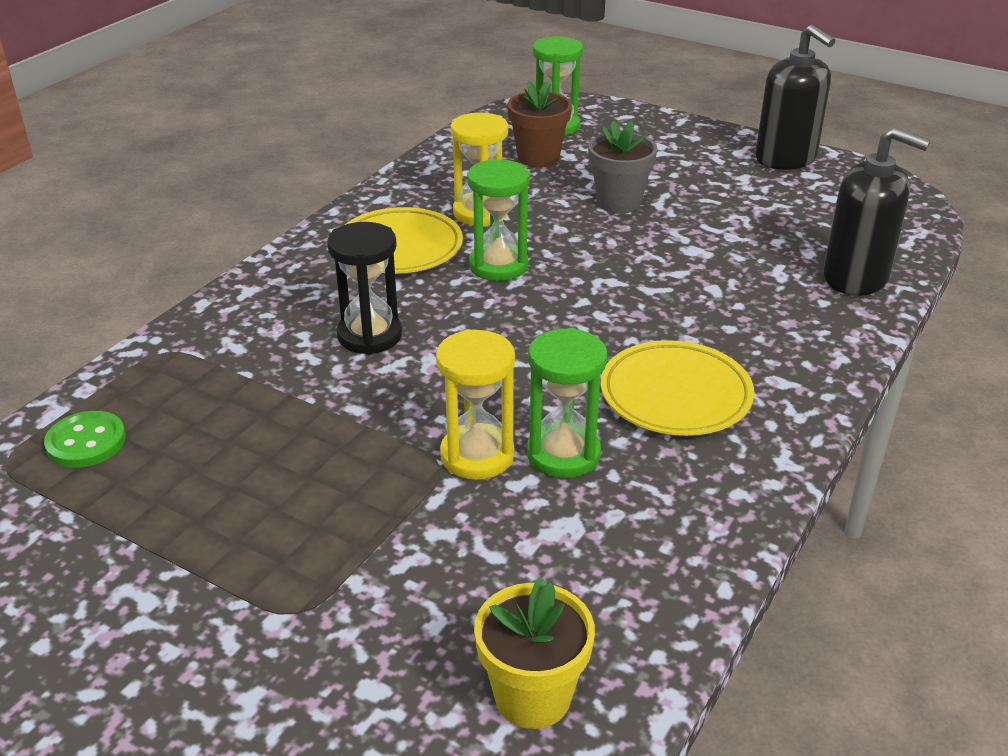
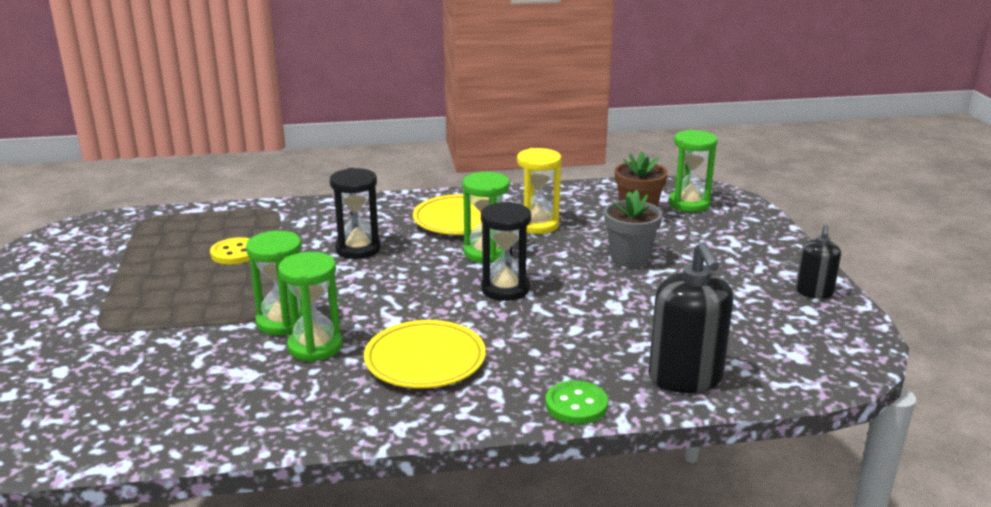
camera: 50 degrees right, 10 degrees down
(86, 442) = (180, 226): green button -> green button (576, 405)
(243, 426) = (235, 253): none -> yellow button
(477, 455) = (282, 322): yellow hourglass -> green hourglass
(532, 697) = (89, 419): yellow flower pot -> none
(589, 289) = (505, 289): none -> black hourglass
(786, 158) = (814, 292): black soap dispenser -> black soap dispenser, size x0.57

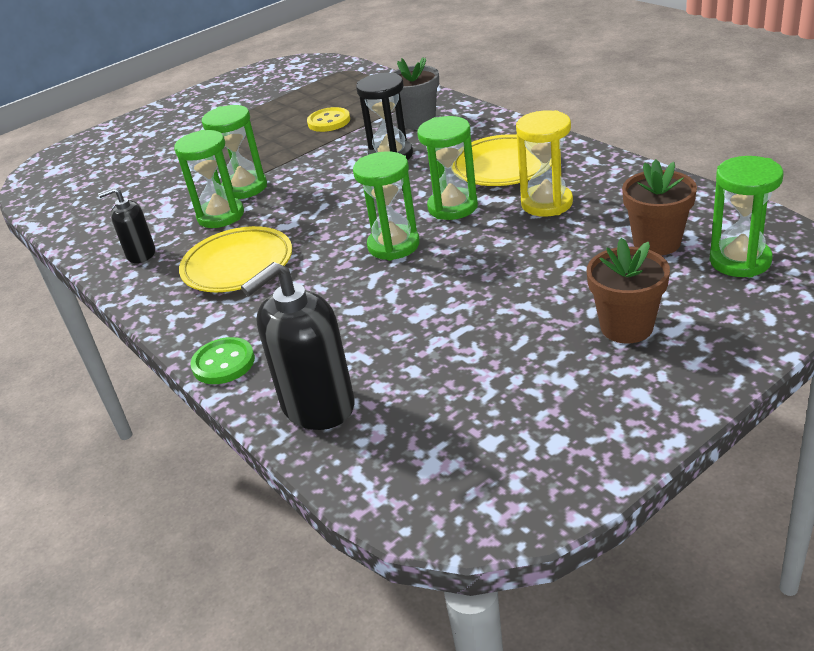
camera: 65 degrees right, 10 degrees up
(505, 289) = (393, 245): black hourglass -> green hourglass
(629, 258) = (538, 280): grey flower pot -> grey flower pot (418, 121)
(717, 253) = (626, 327): none -> brown flower pot
(814, 292) = (609, 432): black soap dispenser -> black soap dispenser (141, 254)

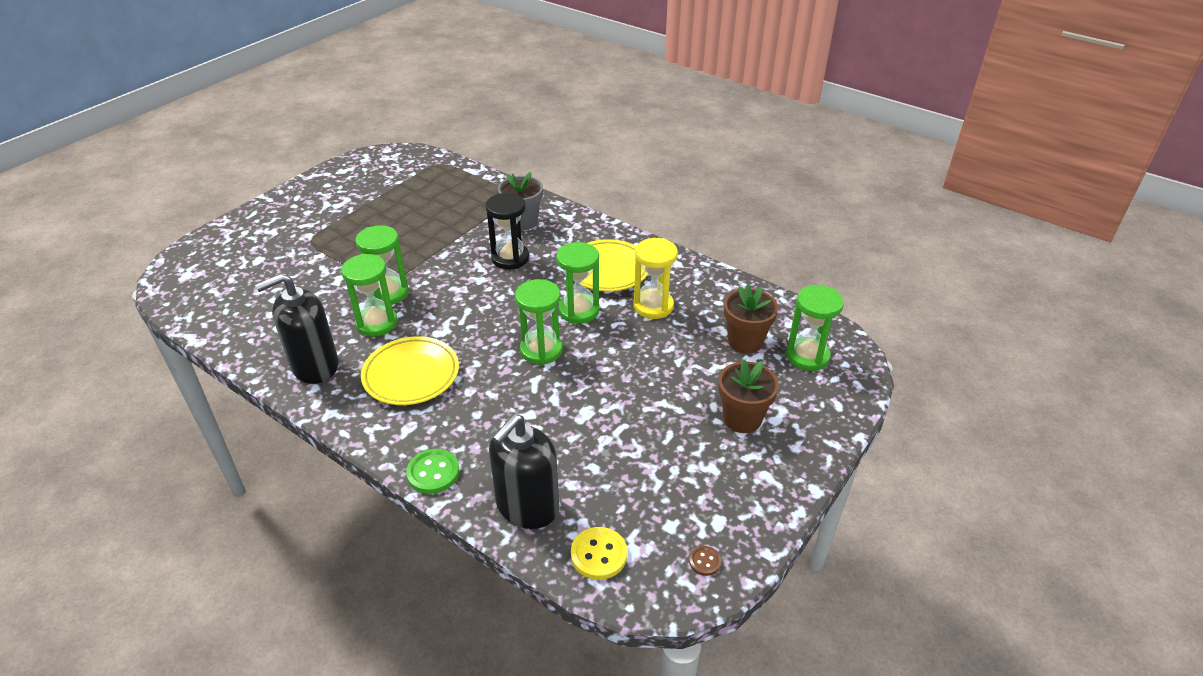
camera: 20 degrees left, 5 degrees up
(141, 254) = (315, 366): black soap dispenser -> black soap dispenser, size x1.75
(329, 121) = (442, 221): yellow button -> yellow button (599, 554)
(523, 487) = (705, 561): none -> brown button

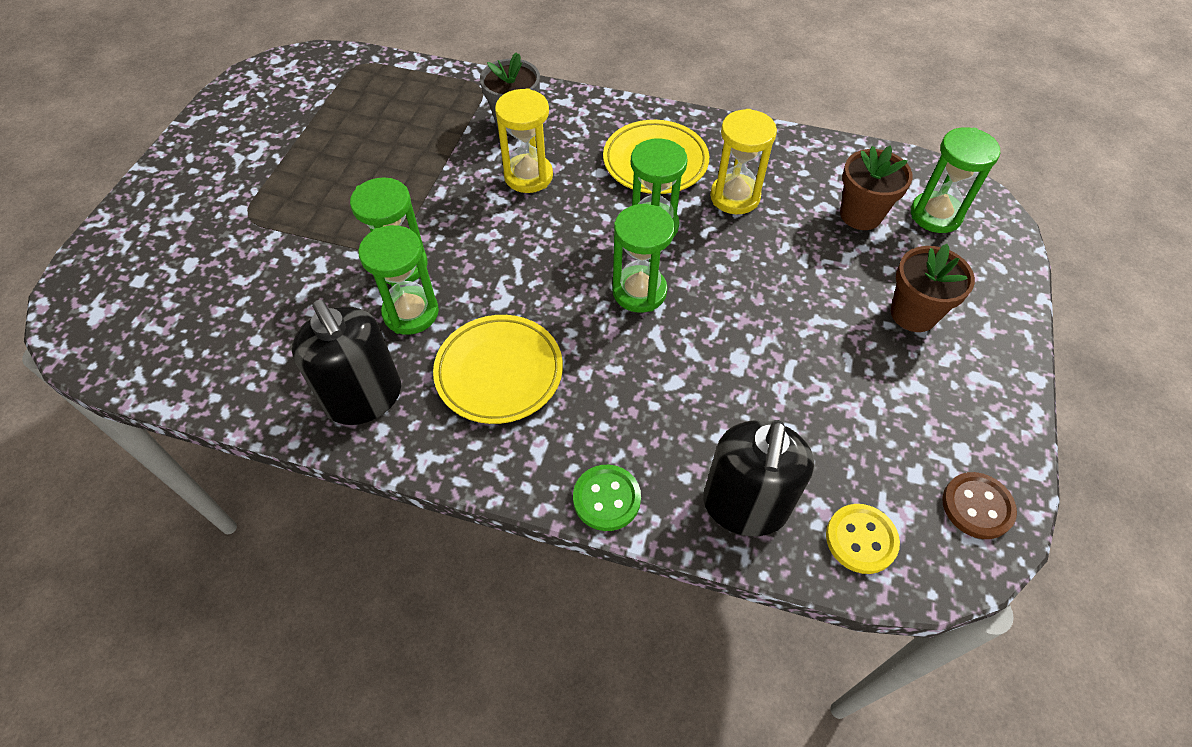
camera: 20 degrees left, 15 degrees up
(315, 366) = (364, 398): black soap dispenser -> black soap dispenser turned 75 degrees counterclockwise
(510, 258) = (528, 176): black hourglass -> yellow hourglass
(705, 561) = (977, 506): brown button -> brown button, size x1.80

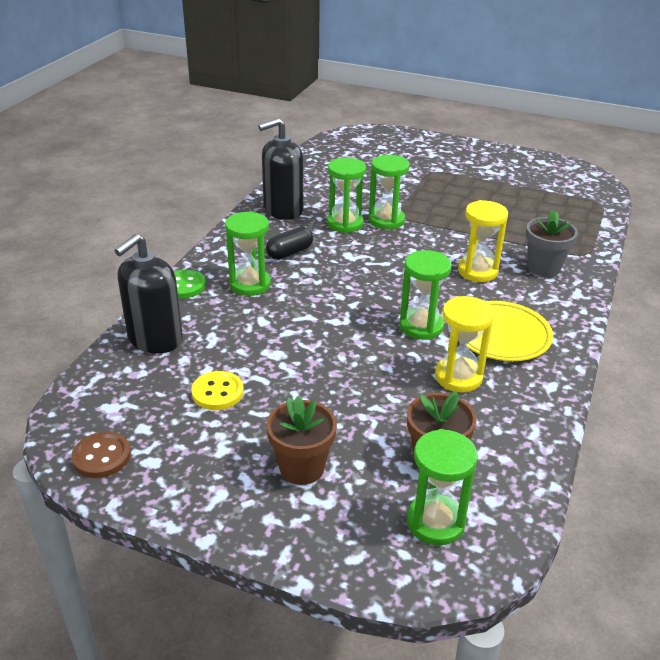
camera: 95 degrees right, 20 degrees down
(499, 372) = (289, 253): yellow plate -> black capsule
(639, 291) = (350, 313): green hourglass -> green hourglass (250, 284)
(745, 506) = (155, 339): black soap dispenser -> black soap dispenser turned 75 degrees counterclockwise
(861, 539) = (106, 387): yellow button -> yellow button (217, 392)

